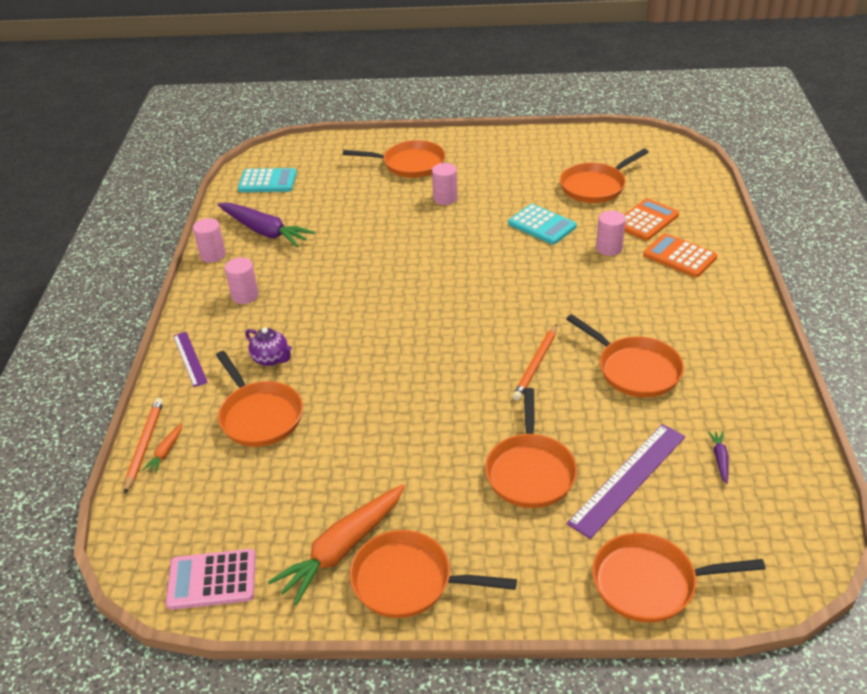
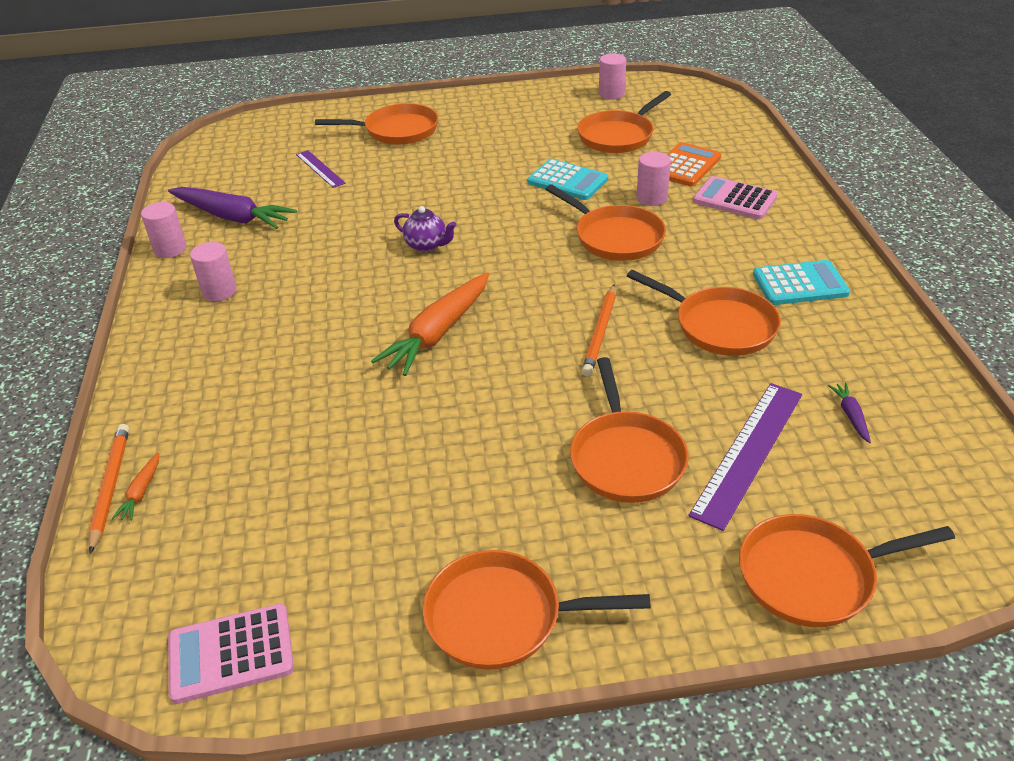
camera: 10 degrees left, 0 degrees up
(189, 359) = (157, 372): purple ruler -> purple ruler (320, 169)
(259, 416) = (262, 432): orange pan -> orange pan (615, 237)
(267, 181) = (226, 163): turquoise calculator -> turquoise calculator (800, 284)
(271, 359) = (266, 361): purple teapot -> purple teapot (426, 245)
(342, 549) = (405, 587): orange carrot -> orange carrot (438, 333)
(445, 198) = (447, 163): pink cylinder -> pink cylinder (611, 94)
(679, 256) = (734, 199): orange calculator -> pink calculator

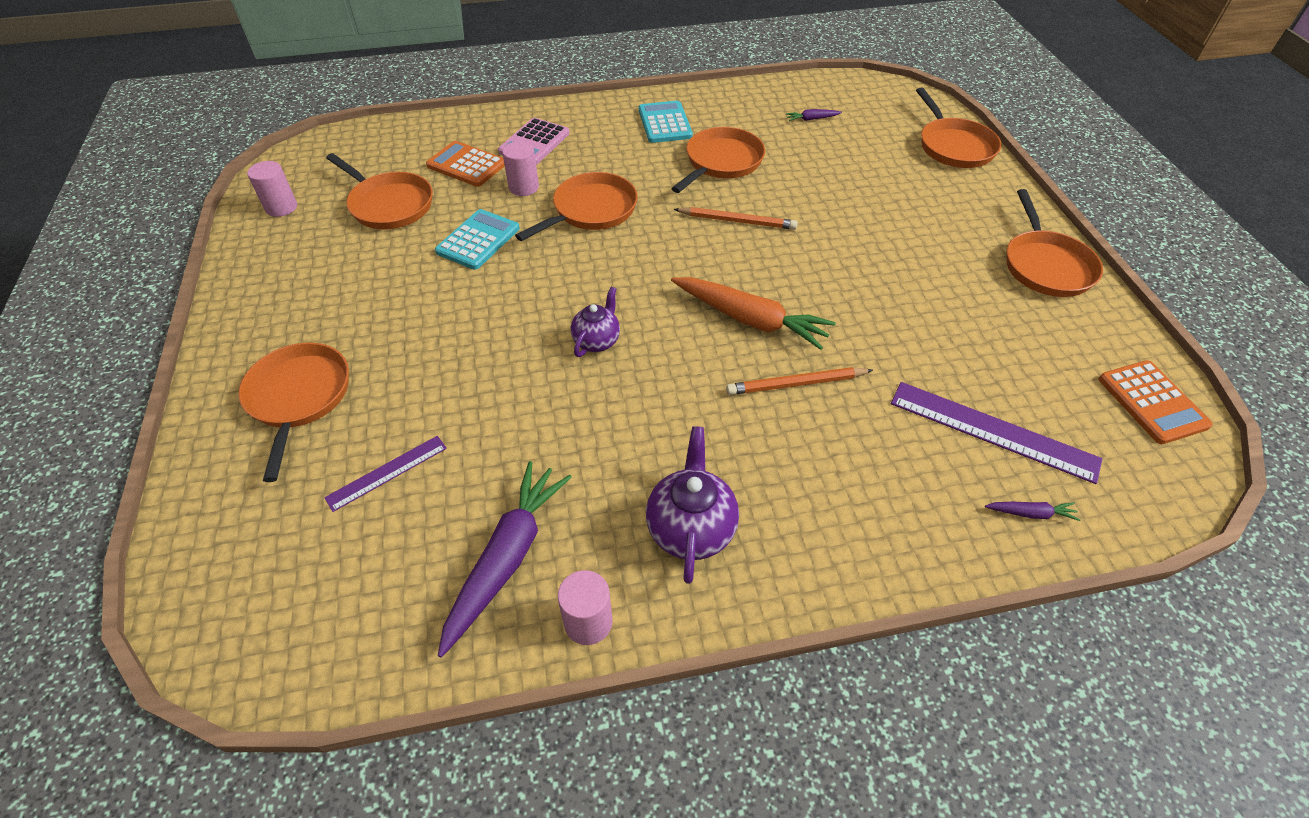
camera: 95 degrees left, 10 degrees up
(110, 487) = (1035, 544): orange pencil -> orange pencil (796, 384)
(141, 492) = (1030, 513): orange carrot -> purple carrot
(219, 291) = (691, 529): pink cylinder -> purple teapot
(231, 654) = (1152, 402): pink calculator -> orange calculator
(626, 458) = (881, 211): orange pan -> none
(748, 452) = (858, 160): purple ruler -> purple ruler (992, 431)

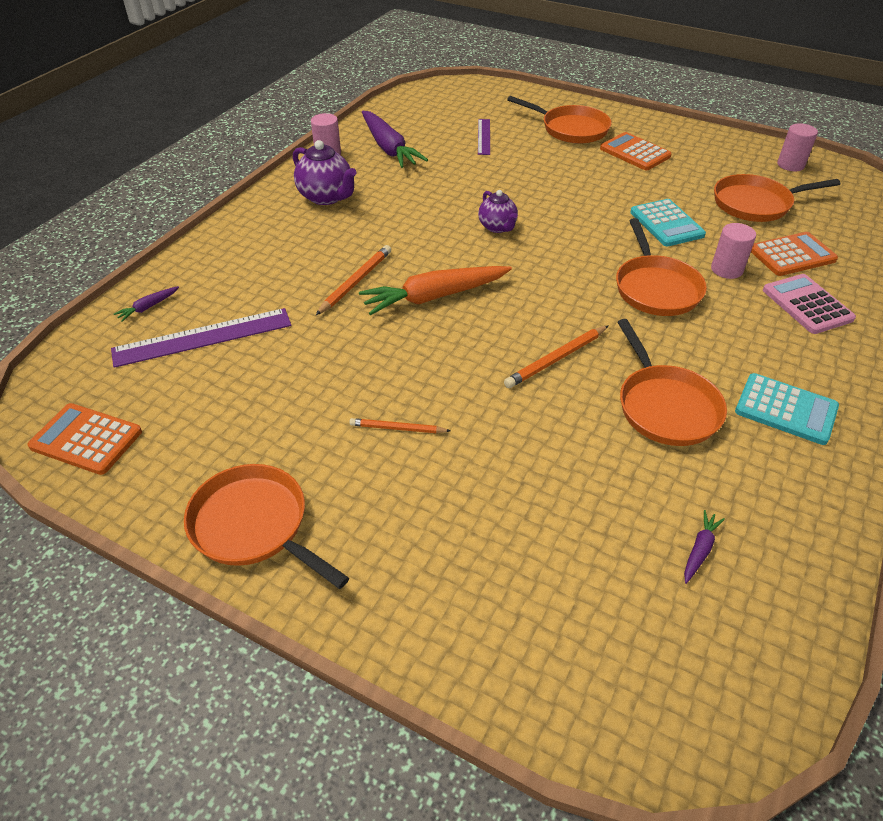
camera: 130 degrees right, 5 degrees down
(331, 316) = (635, 152): none -> orange calculator
(898, 255) = (397, 428): none -> orange pencil
(953, 146) = (508, 657): orange pan -> none

